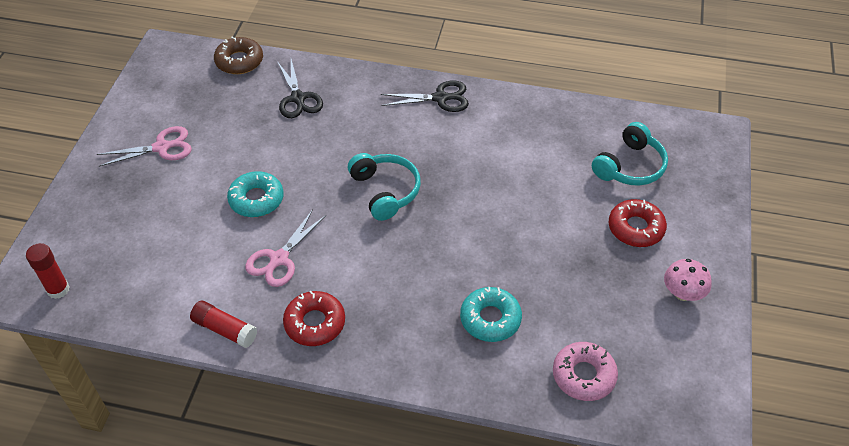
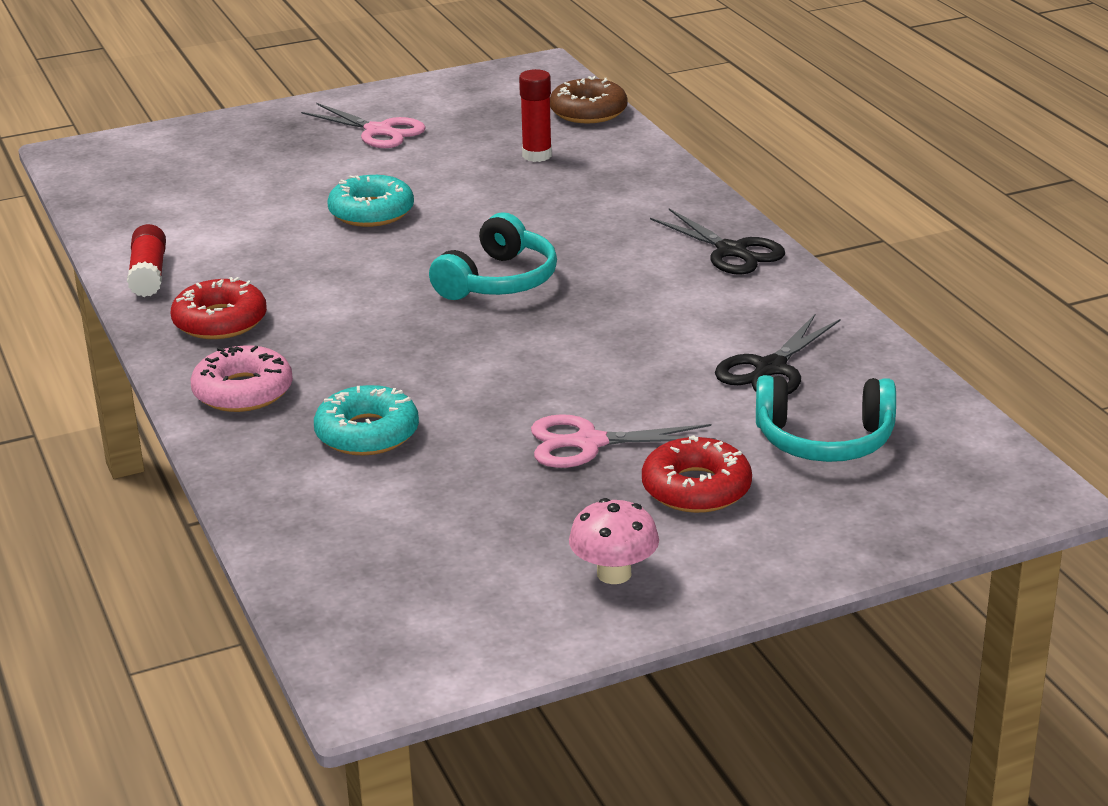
camera: 55 degrees right, 20 degrees down
(58, 289) = (102, 169): red glue stick -> red glue stick (537, 155)
(279, 259) = (293, 262): pink scissors -> pink scissors (588, 443)
(298, 98) = (579, 168): black scissors -> black scissors (770, 369)
(583, 375) = (349, 540): pink donut -> pink donut (243, 391)

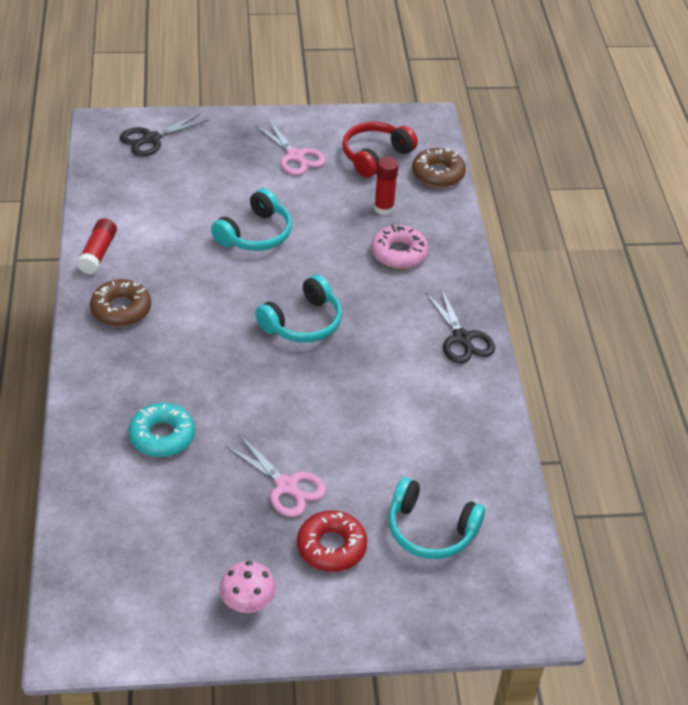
camera: 15 degrees right, 15 degrees up
(220, 321) = (121, 309): red donut -> brown donut
(243, 391) = (107, 376): pink donut -> pink donut (399, 253)
(371, 212) = (255, 234): turquoise donut -> turquoise headphones
(491, 111) = (375, 156): none -> red headphones
(588, 443) = (286, 486): pink scissors -> pink scissors turned 150 degrees counterclockwise
(770, 369) = (430, 456): black scissors -> black scissors (151, 139)

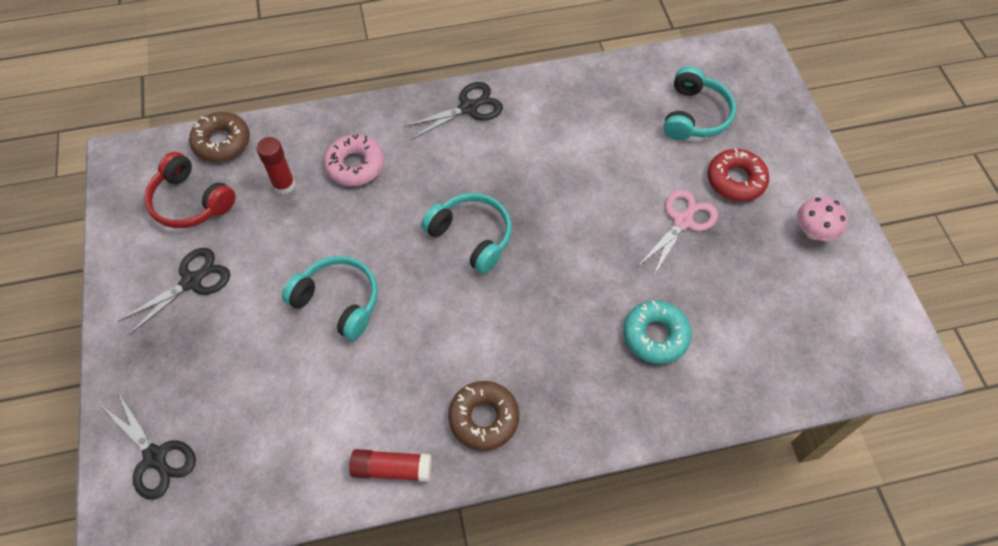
camera: 95 degrees left, 15 degrees up
(295, 156) = (192, 281): pink scissors -> black scissors

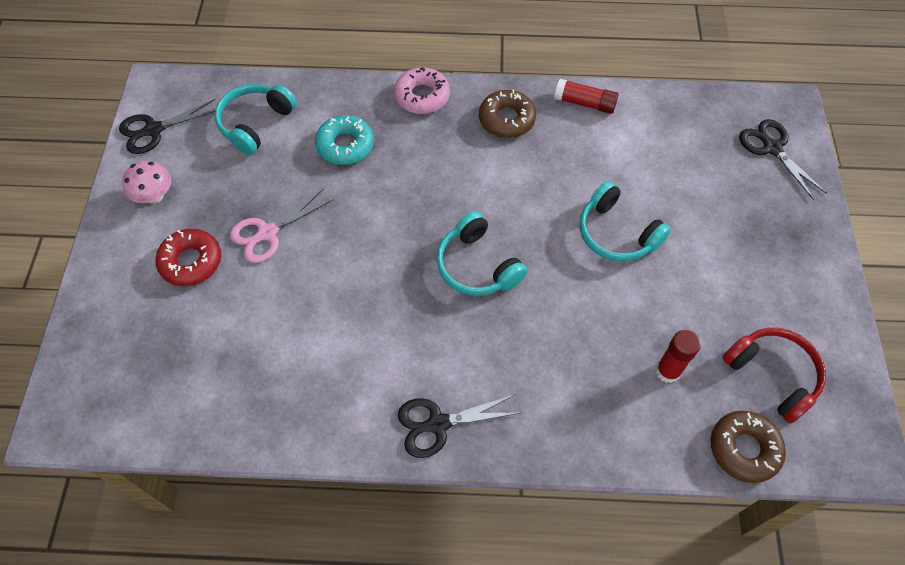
camera: 165 degrees left, 0 degrees up
(192, 281) = (759, 284): black scissors -> black scissors (153, 130)
(355, 165) = (585, 376): pink donut -> pink donut (422, 96)
(694, 115) = (185, 347): turquoise headphones -> turquoise headphones (255, 123)

